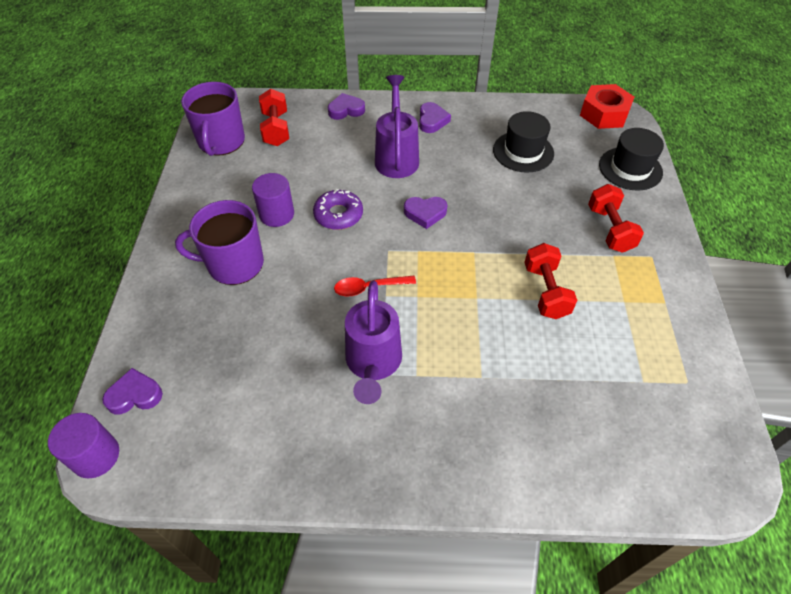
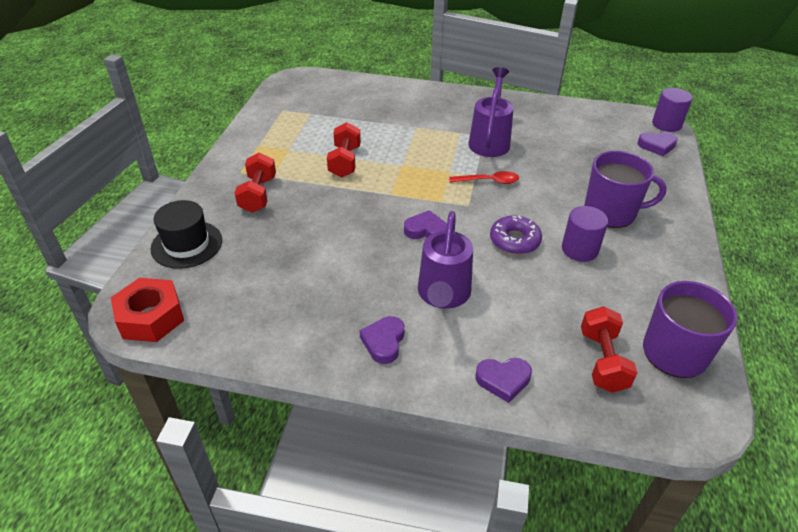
camera: 170 degrees left, 10 degrees down
(523, 152) = (290, 280): black hat -> none

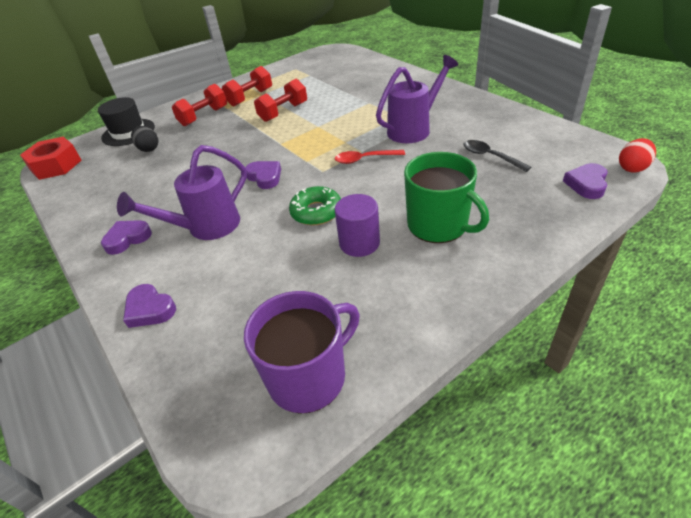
camera: 45 degrees right, 0 degrees up
(249, 252) = (149, 149): none -> black egg
(488, 181) = (365, 159): red spoon -> red spoon turned 135 degrees clockwise
(514, 240) = (316, 212): purple donut -> green donut
(576, 146) = (490, 156): none -> black spoon
(602, 361) = (237, 343): red dumbbell -> red dumbbell (250, 97)
(611, 212) = (438, 225): purple mug -> green mug
(657, 146) = (586, 184): purple heart -> purple heart turned 75 degrees clockwise
(666, 124) = (632, 168): purple cylinder -> red egg

